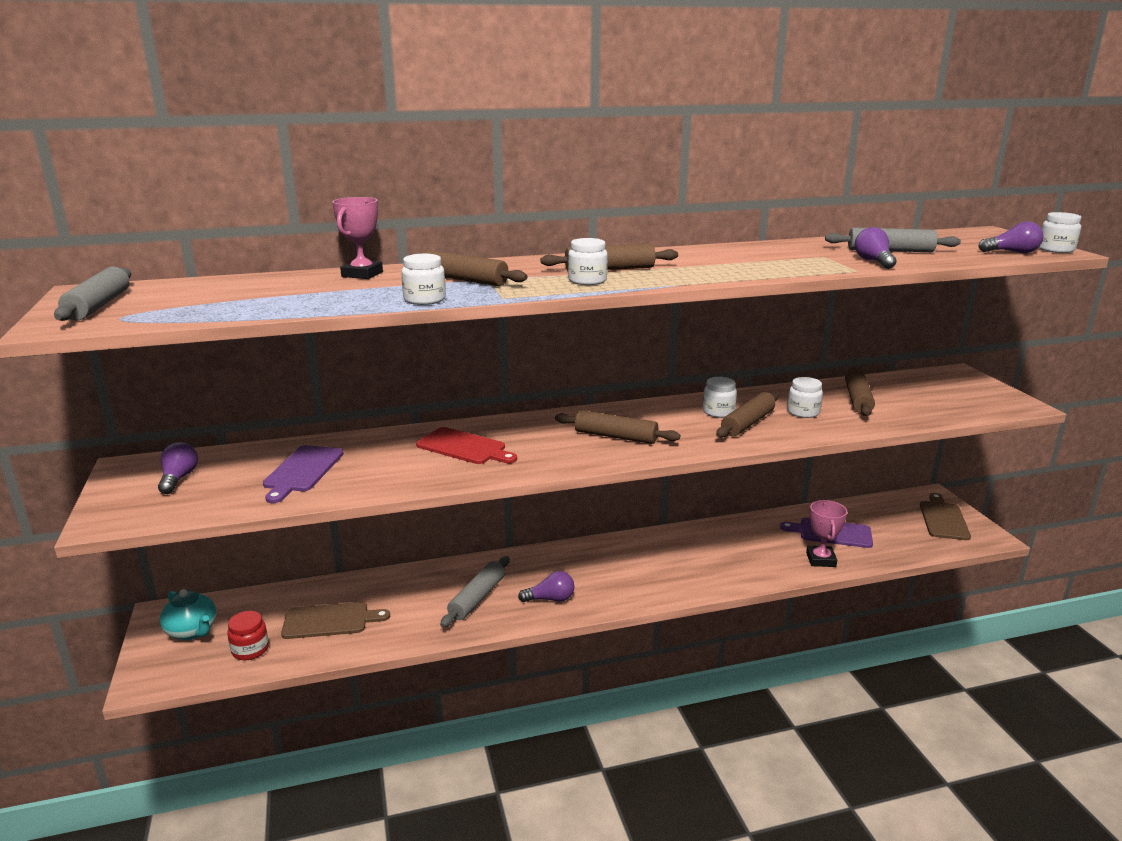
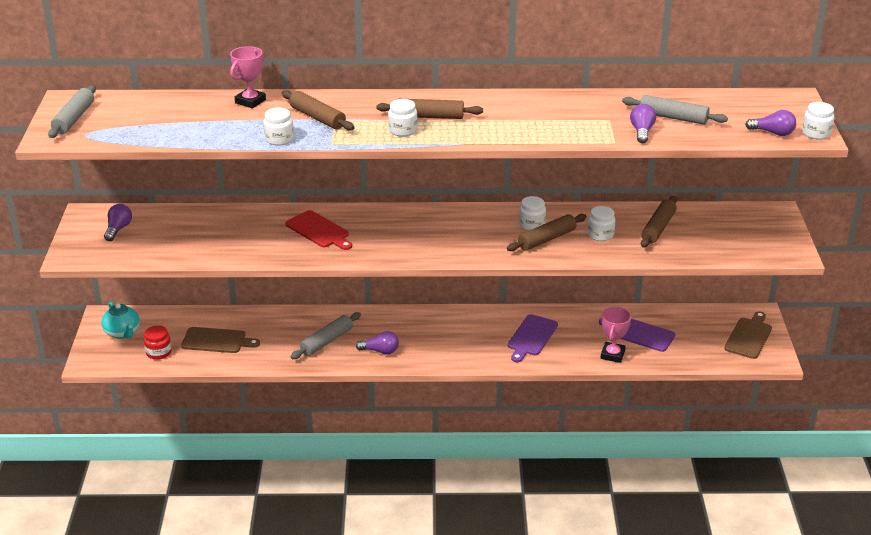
camera: 15 degrees right, 10 degrees up
(302, 471) = (200, 235): purple cutting board -> purple cutting board (531, 337)
(616, 436) = (435, 237): brown rolling pin -> none

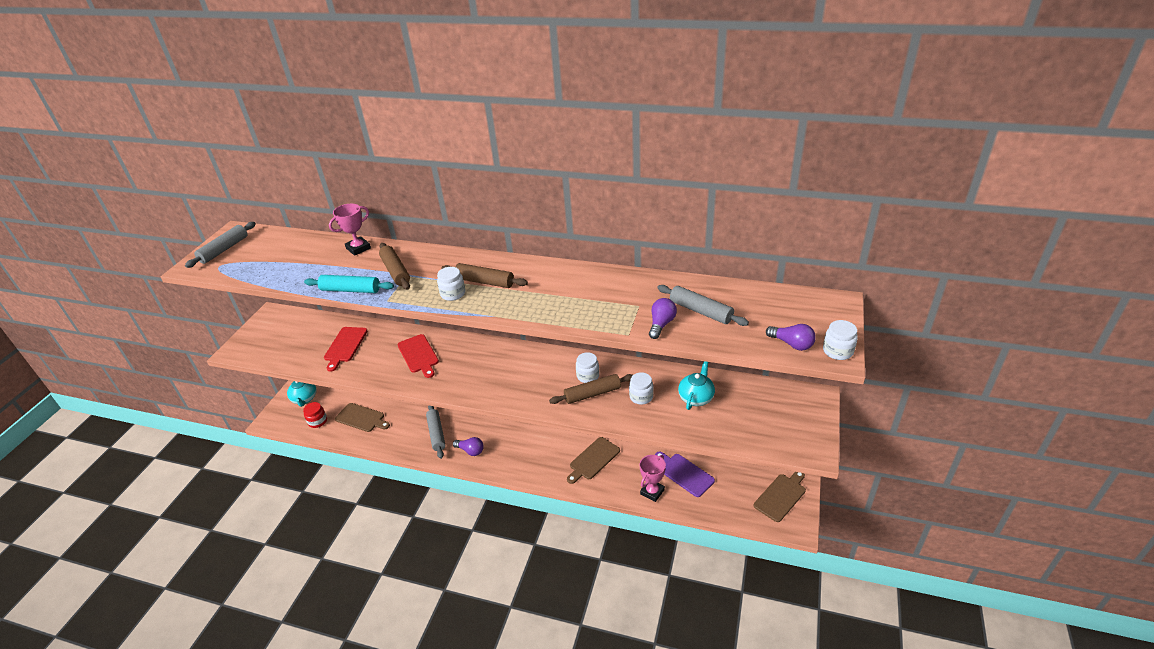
camera: 20 degrees right, 5 degrees up
(118, 229) = (282, 331): purple light bulb -> none
(217, 234) = (345, 346): none -> red cutting board
(279, 139) = (350, 290): white jar -> turquoise rolling pin
(327, 341) = (436, 434): grey rolling pin -> grey rolling pin turned 75 degrees counterclockwise
(531, 337) = (593, 460): purple cutting board -> brown cutting board
(658, 228) = (696, 398): brown rolling pin -> turquoise teapot

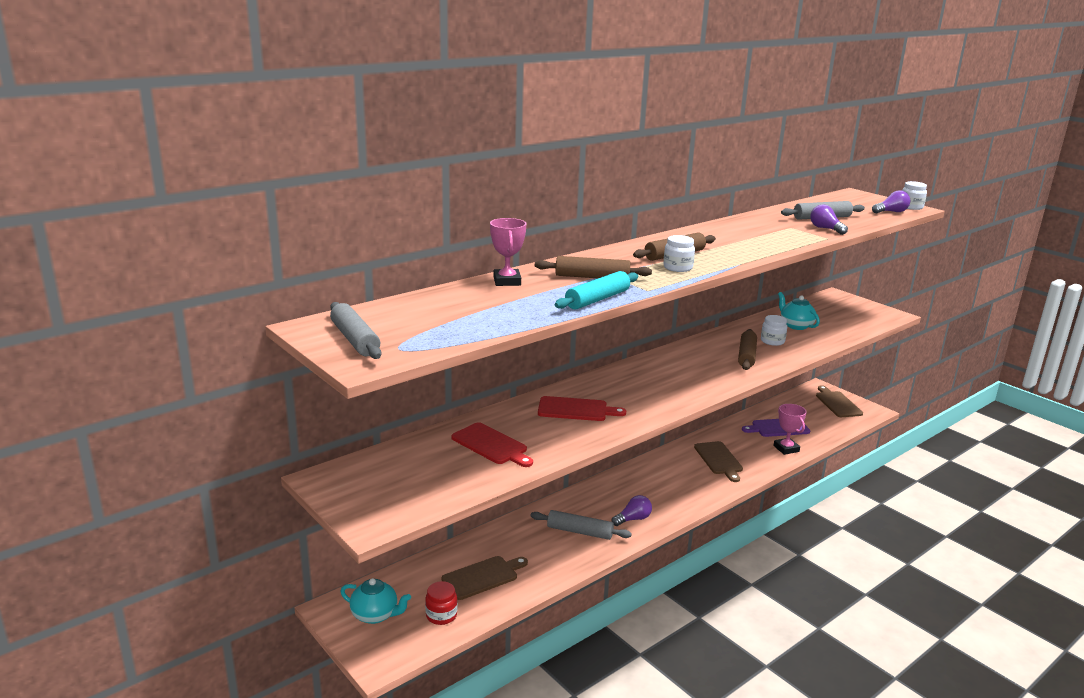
camera: 60 degrees left, 15 degrees down
(588, 376) = (719, 350): white jar -> none

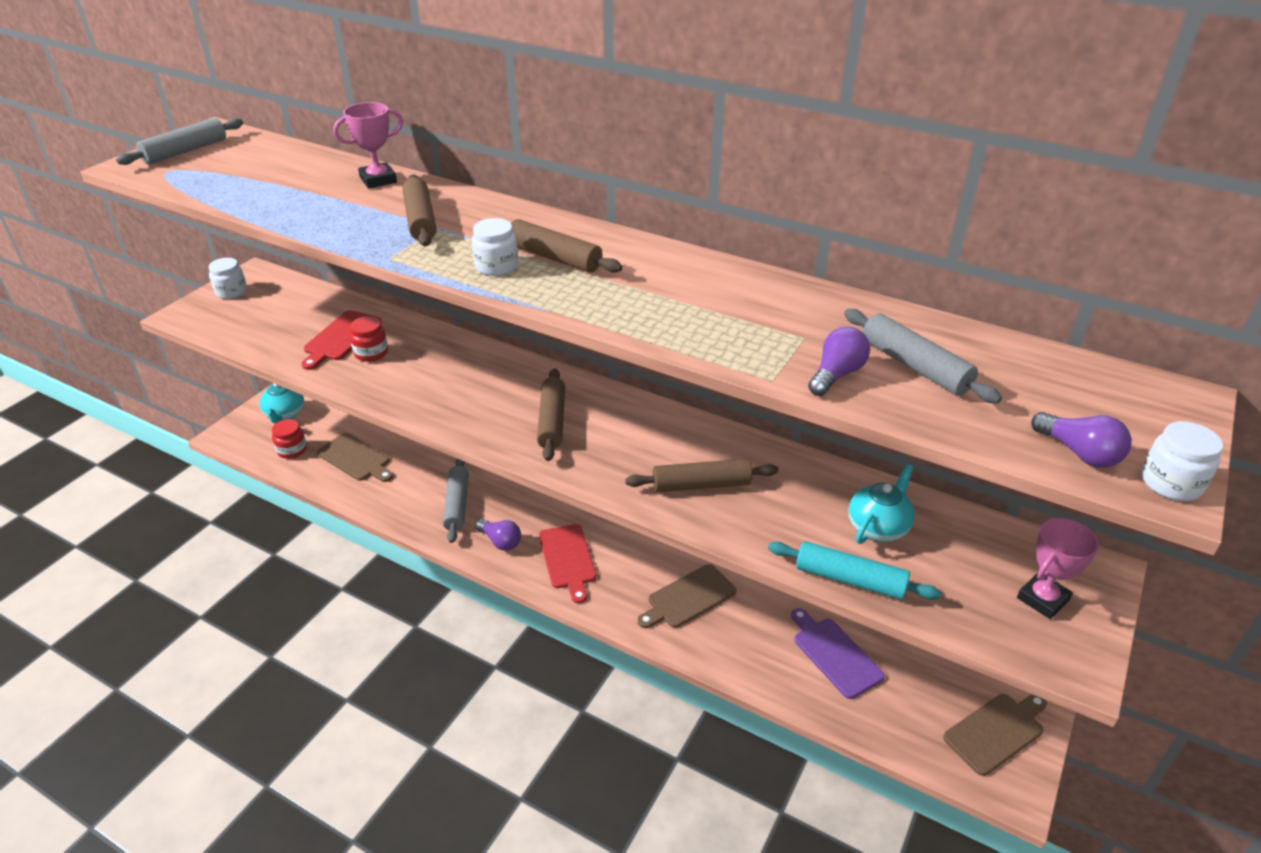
camera: 70 degrees right, 15 degrees up
(527, 435) = (371, 353): none -> red jar
(576, 409) = (445, 371): red cutting board -> red cutting board (568, 559)
(597, 299) = (340, 234): turquoise rolling pin -> turquoise rolling pin (849, 579)
(662, 384) = (552, 421): none -> brown rolling pin
(772, 341) = (782, 506): white jar -> white jar (231, 292)
(786, 448) = (773, 672): pink trophy -> pink trophy (1042, 599)

